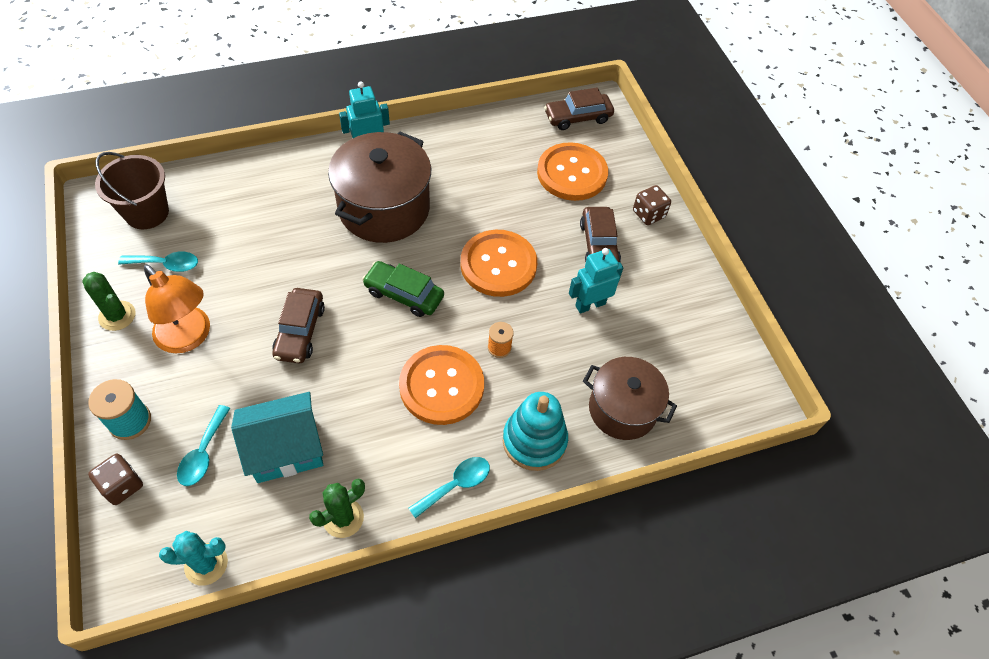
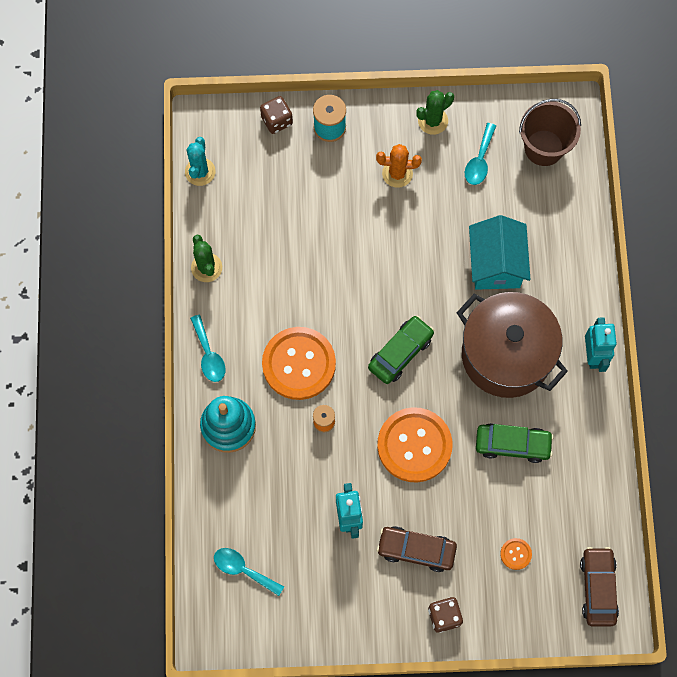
camera: 110 degrees right, 15 degrees up
(189, 337) = (397, 173): orange lamp -> orange cactus
(203, 453) = (287, 176): turquoise spoon -> turquoise spoon (243, 569)
(286, 449) = (274, 235): turquoise house -> turquoise house (496, 264)
(300, 331) = (382, 260): brown car -> none
(472, 190) = (512, 444): none -> green car
(572, 173) = (515, 554): orange button -> orange button, size x0.41
(622, 409) = (236, 509): brown pot -> none

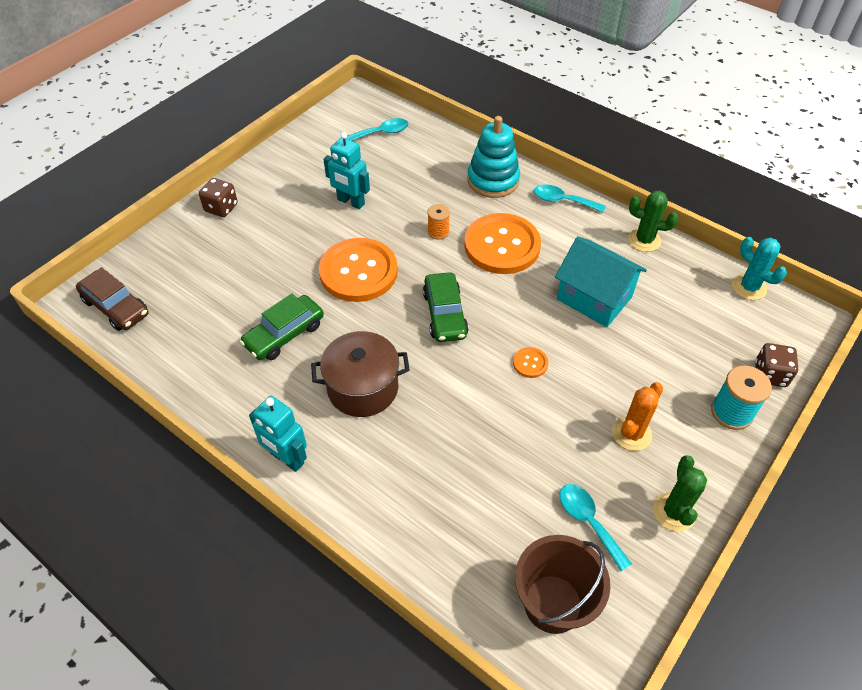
camera: 130 degrees right, 20 degrees down
(416, 550) = (283, 222): brown car -> none
(496, 264) = (458, 447): turquoise house -> turquoise house (594, 298)
(506, 355) = (362, 388): brown pot -> brown pot, size x0.66
(515, 554) = (205, 275): orange button -> orange button (530, 363)

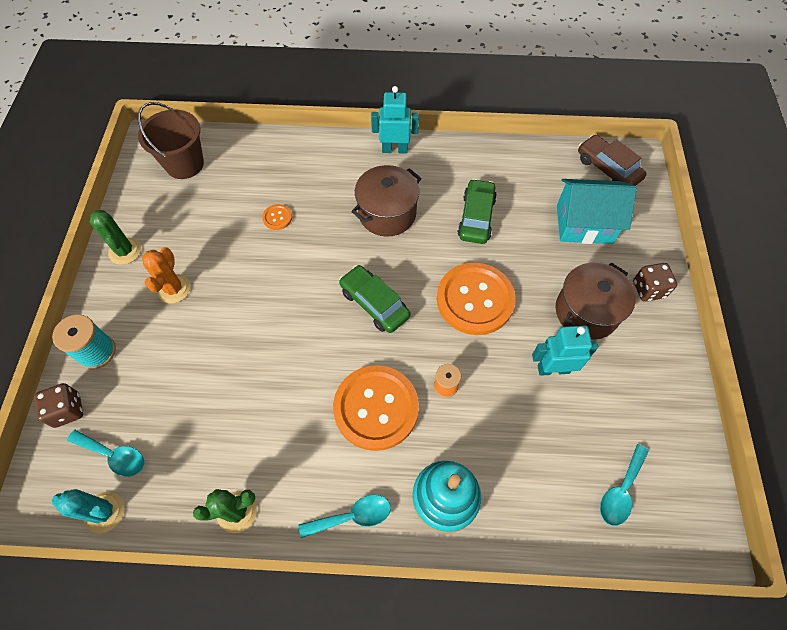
camera: 145 degrees right, 10 degrees up
(116, 307) = (607, 169): brown car -> brown car turned 45 degrees clockwise
(284, 219) = (586, 312): none -> brown pot
(530, 363) = (279, 301): orange button -> orange button (277, 218)
(588, 521) = (182, 215): turquoise spoon -> turquoise spoon (114, 455)
(594, 298) = (256, 399): turquoise house -> turquoise house (584, 224)

